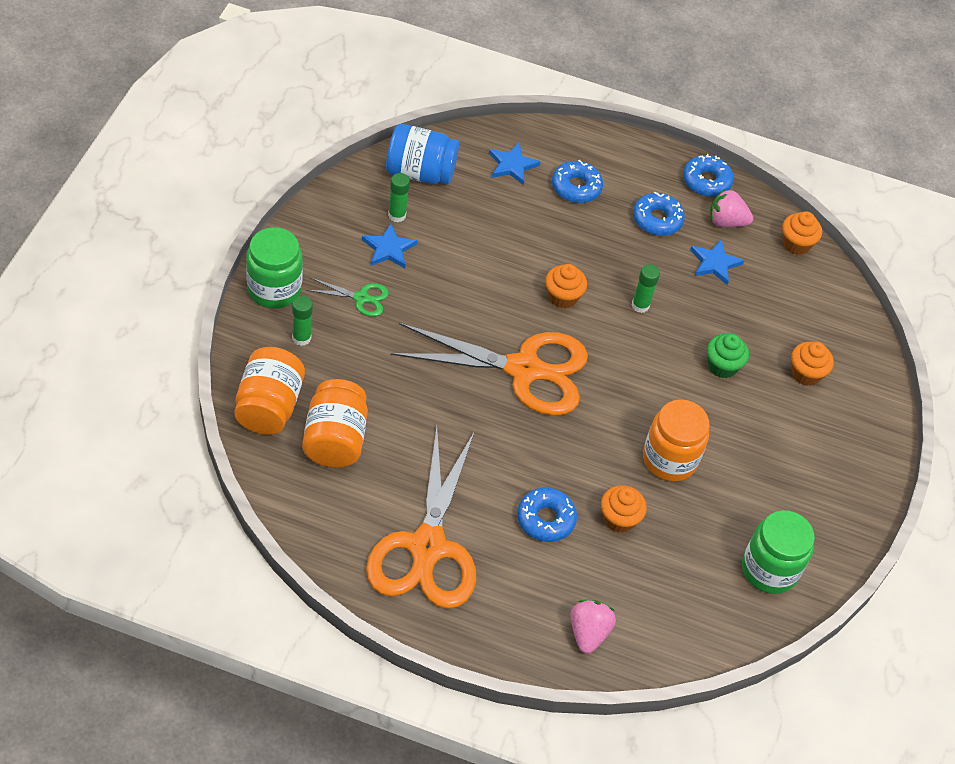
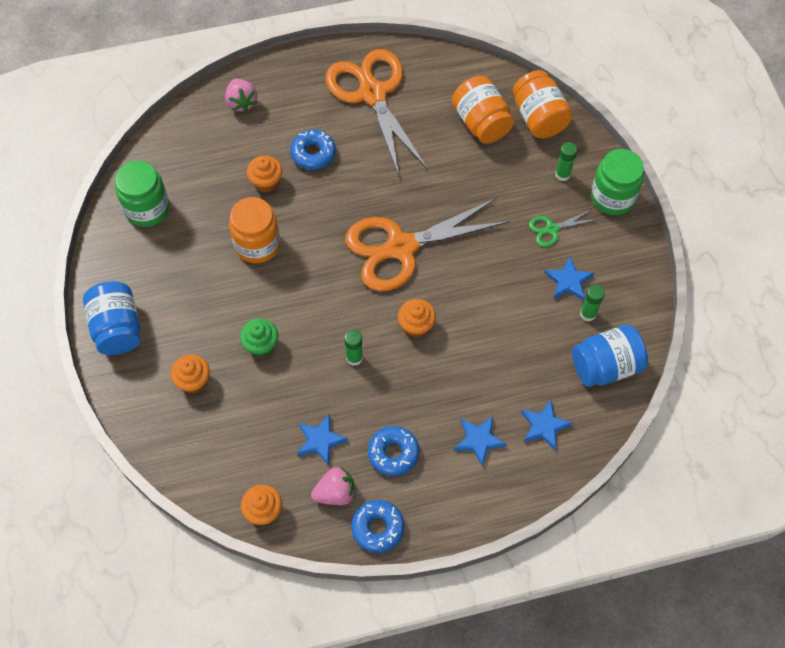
camera: 155 degrees right, 10 degrees up
(576, 187) = (479, 440): blue donut -> blue star
(859, 463) = (117, 328): none -> blue jar

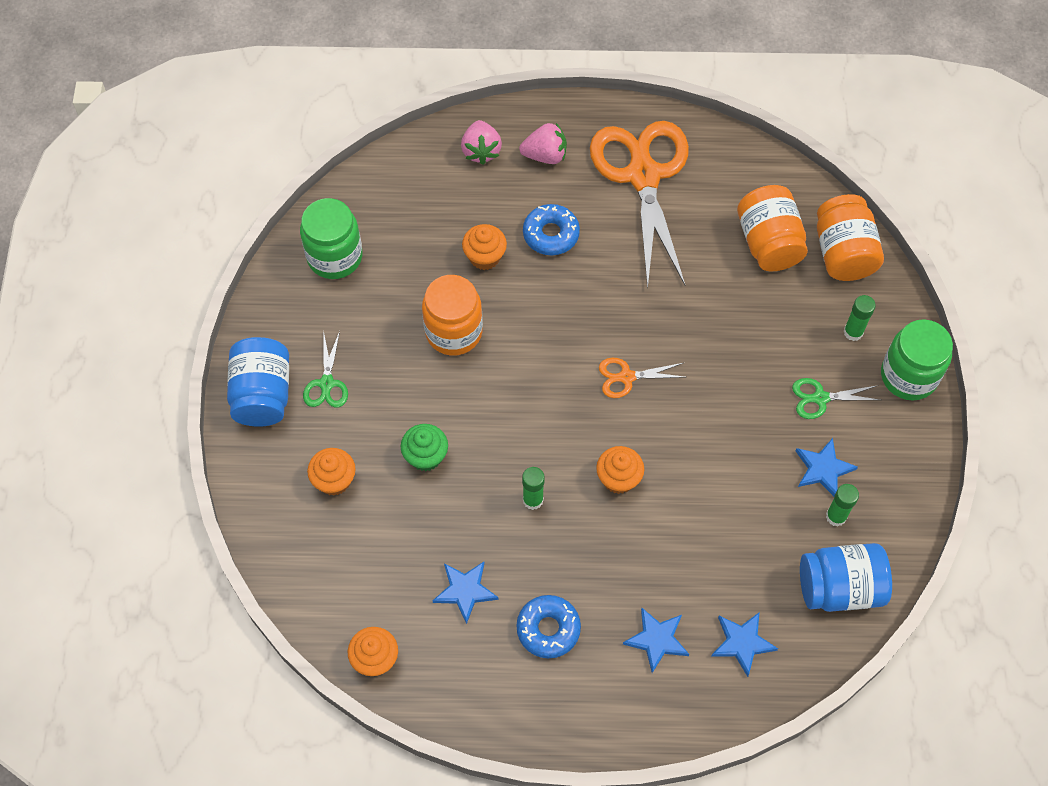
camera: 15 degrees right, 0 degrees up
(167, 308) = (327, 383): none -> green scissors
(335, 493) = (466, 659): pink strawberry -> pink strawberry (545, 155)
(378, 528) = (505, 715): blue donut -> none
(401, 248) = (627, 377): orange scissors -> orange scissors, size x0.42

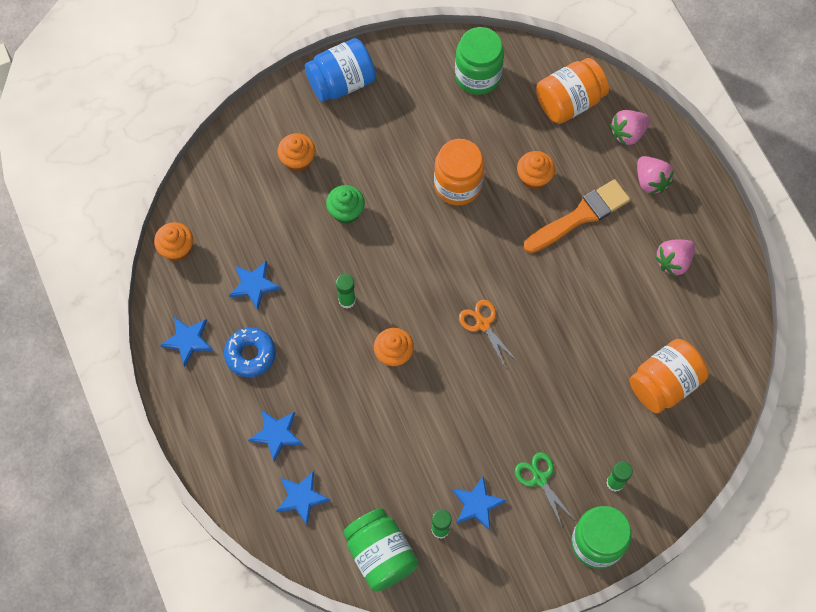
camera: 65 degrees right, 5 degrees up
(327, 383) = (371, 119): green scissors -> none
(497, 692) = (188, 340): none -> blue star
(551, 234) = (580, 216): blue donut -> orange brush
(643, 176) = (673, 261): orange scissors -> pink strawberry
(840, 587) = (380, 554): blue jar -> green jar
(843, 253) = (687, 447): orange jar -> orange jar (569, 102)

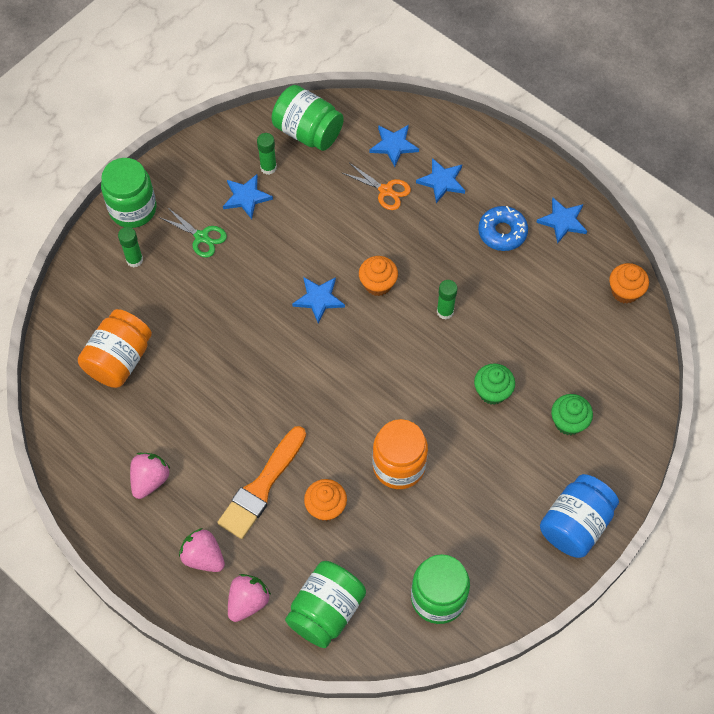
camera: 155 degrees right, 5 degrees down
(254, 285) = (536, 290): blue star -> blue star (319, 299)
(298, 160) = (568, 422): orange cupcake -> green cupcake
(483, 324) = (310, 342): orange scissors -> orange scissors (385, 190)
(569, 102) = (326, 611): orange jar -> green jar

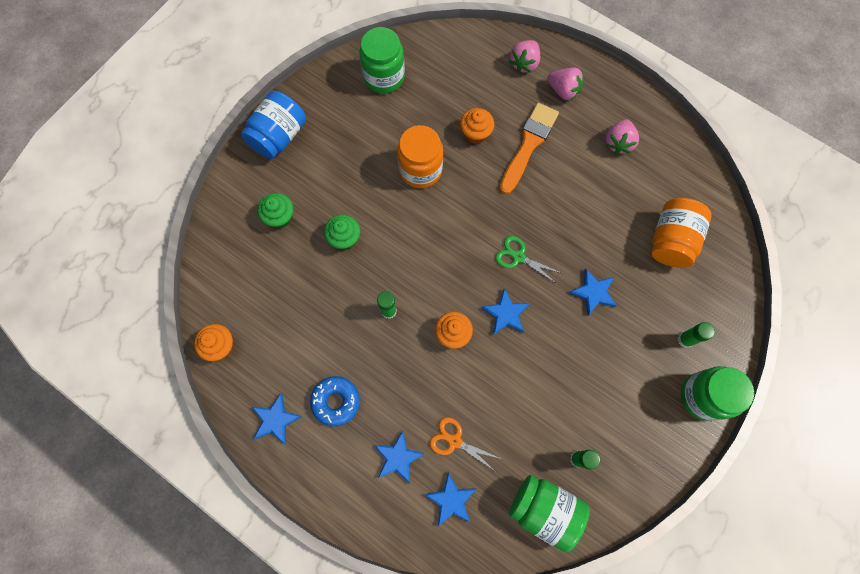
camera: 175 degrees right, 10 degrees up
(201, 237) = (628, 370): green scissors -> green scissors (518, 257)
(246, 197) = (593, 420): blue star -> blue star (593, 292)
(326, 611) = (466, 62): green jar -> none

